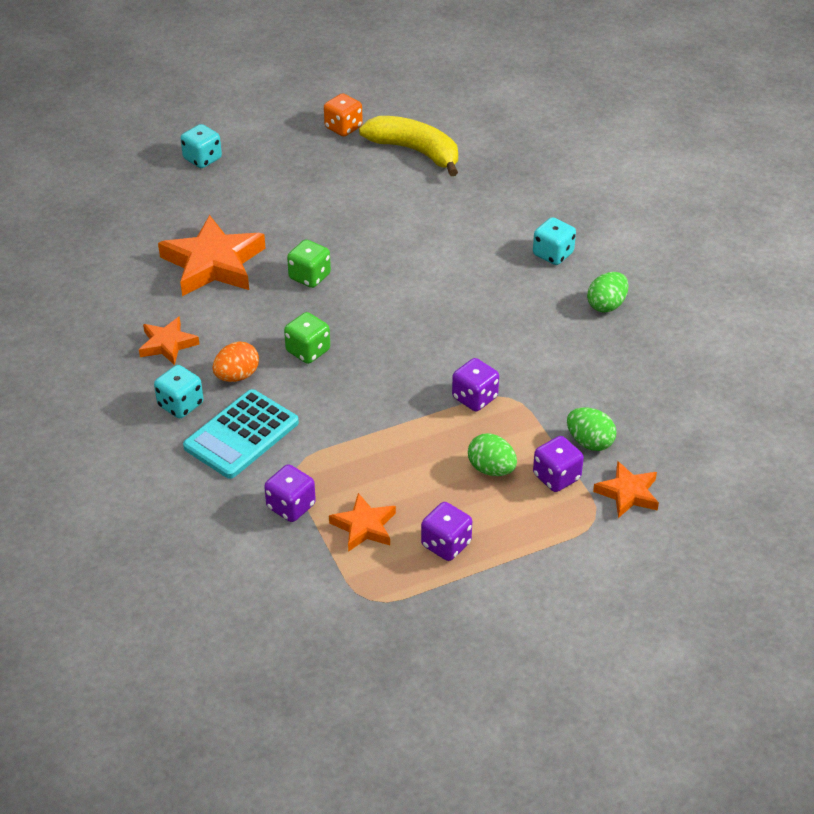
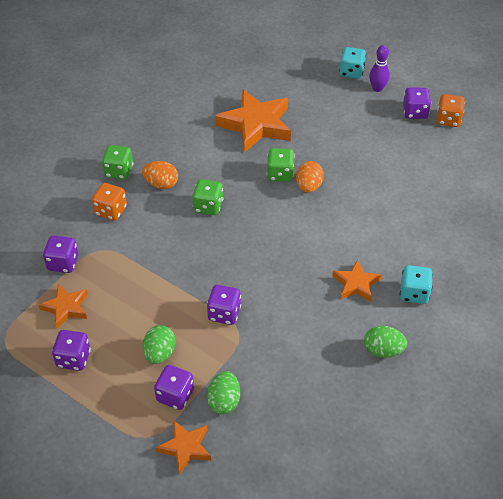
camera: 60 degrees right, 5 degrees up
(167, 344) = (167, 140): orange star -> orange star (356, 284)
(180, 405) = (119, 171): turquoise dice -> green dice
(241, 435) = (111, 211): turquoise calculator -> orange dice
(248, 152) = (377, 88): none -> purple bowling pin
(310, 144) = (415, 112): none -> purple dice
(348, 263) = (308, 186): none -> orange egg
(415, 151) = (459, 167): yellow banana -> none

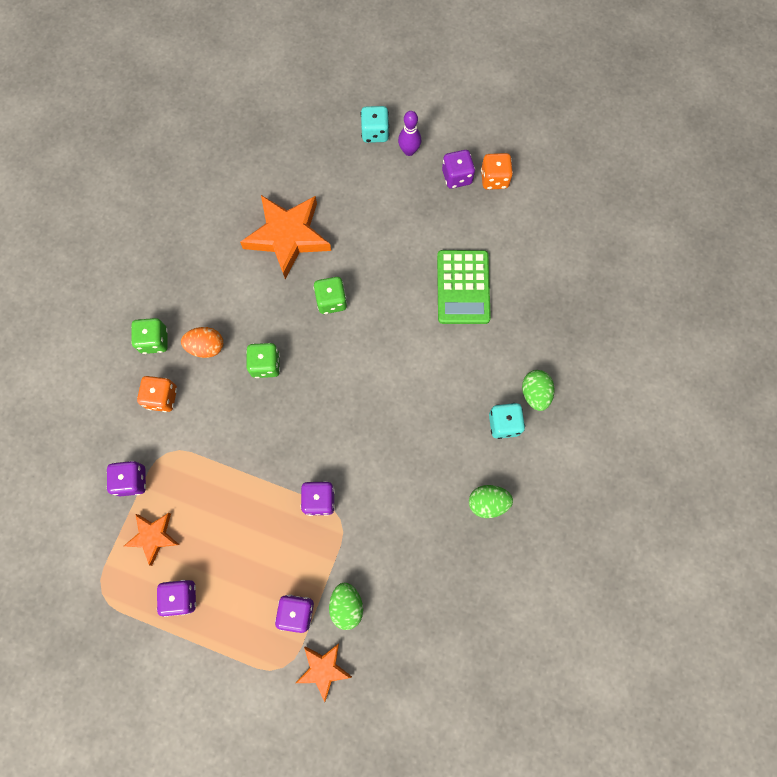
camera: 15 degrees left, 25 degrees up
(159, 353) = (267, 566): green egg -> green egg (535, 393)
(308, 186) = (366, 310): orange egg -> none
(356, 284) = (443, 427): orange star -> none
(401, 187) = (463, 287): none -> green calculator

